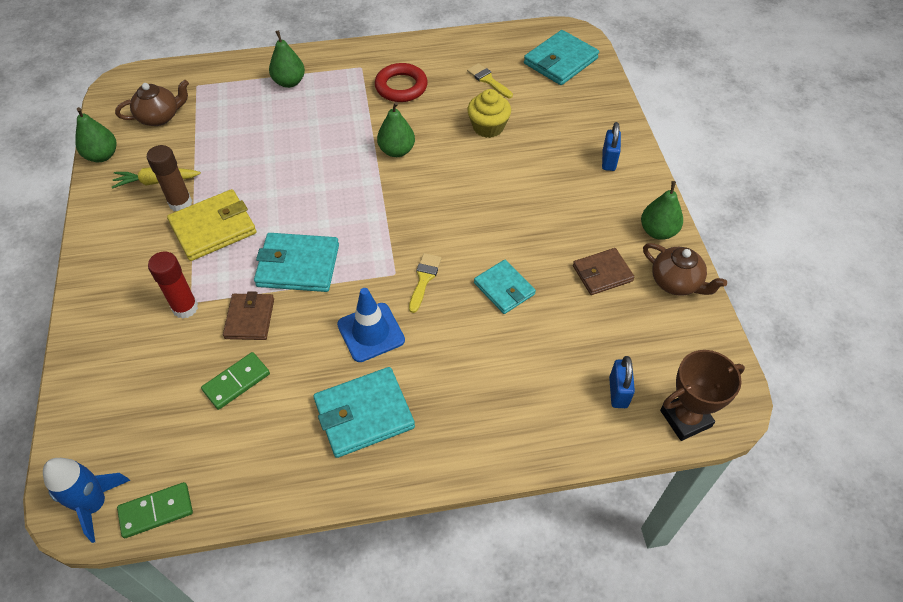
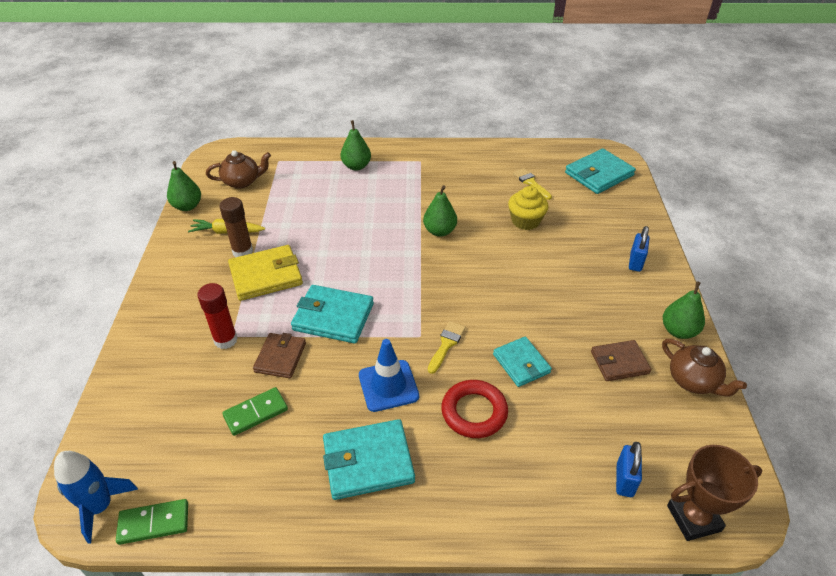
camera: 10 degrees right, 10 degrees down
(401, 87) = (452, 180): red ring -> red ring (474, 412)

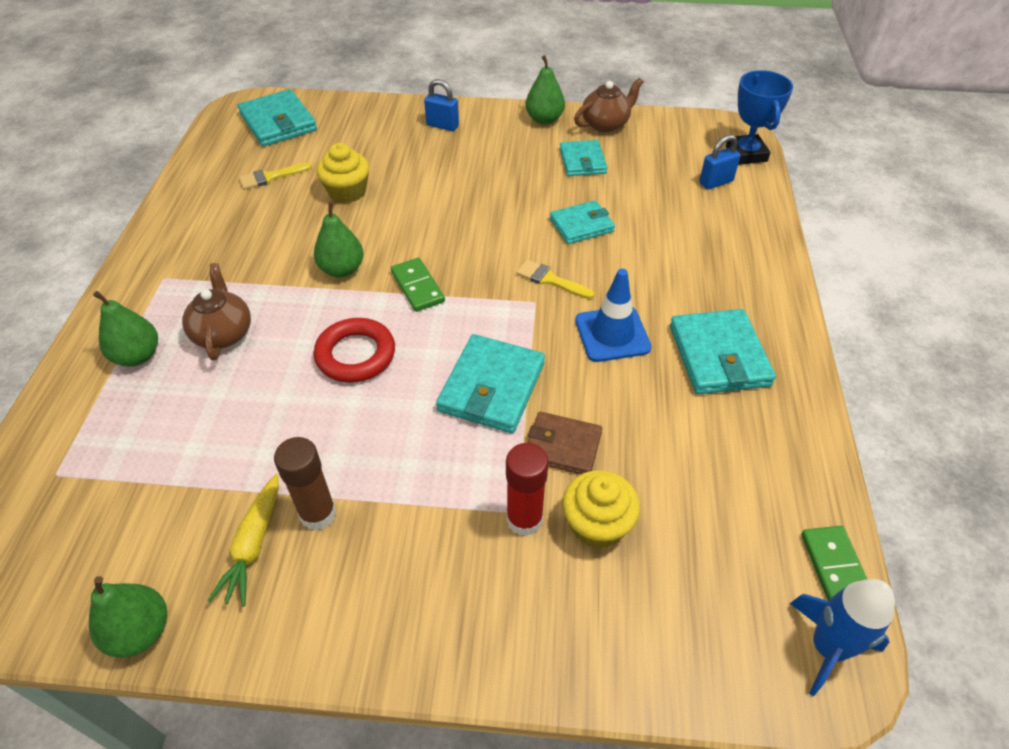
camera: 85 degrees left, 5 degrees up
(216, 377) = (597, 524): none -> yellow cupcake
(242, 182) = (99, 533): brown teapot -> brown teapot (223, 333)
(256, 413) = (658, 469): green domino -> green domino (417, 287)
(266, 276) = (388, 474): yellow wallet -> none
(474, 412) = (647, 267): red ring -> red ring (355, 355)
(619, 362) = (582, 161): brown wallet -> turquoise wallet
(624, 480) = (716, 182): blue padlock -> blue padlock turned 45 degrees counterclockwise
(693, 518) = (746, 154): brown trophy -> blue trophy

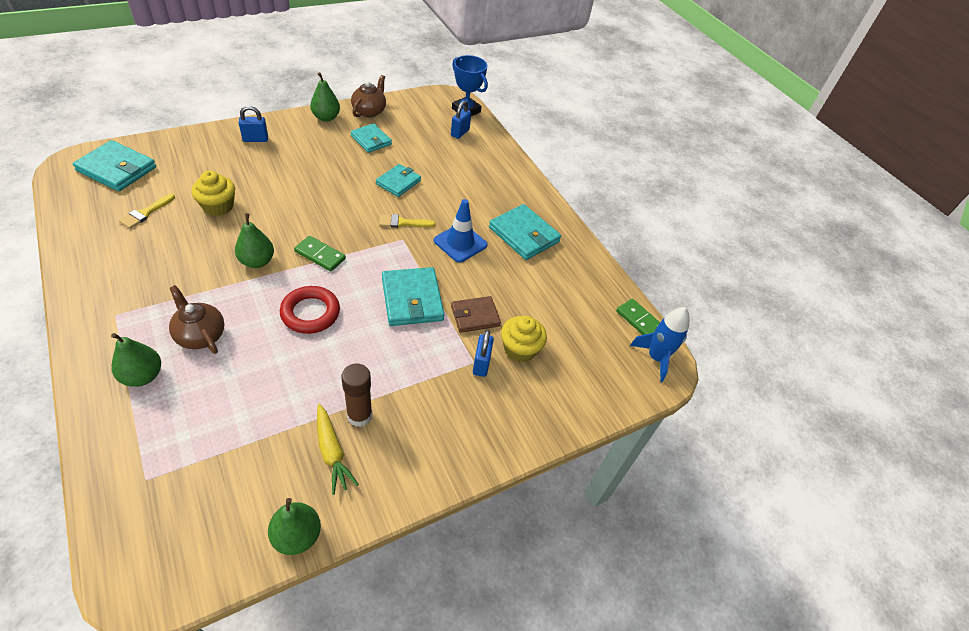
camera: 40 degrees left, 0 degrees up
(524, 519) = (481, 364): red glue stick -> blue padlock

